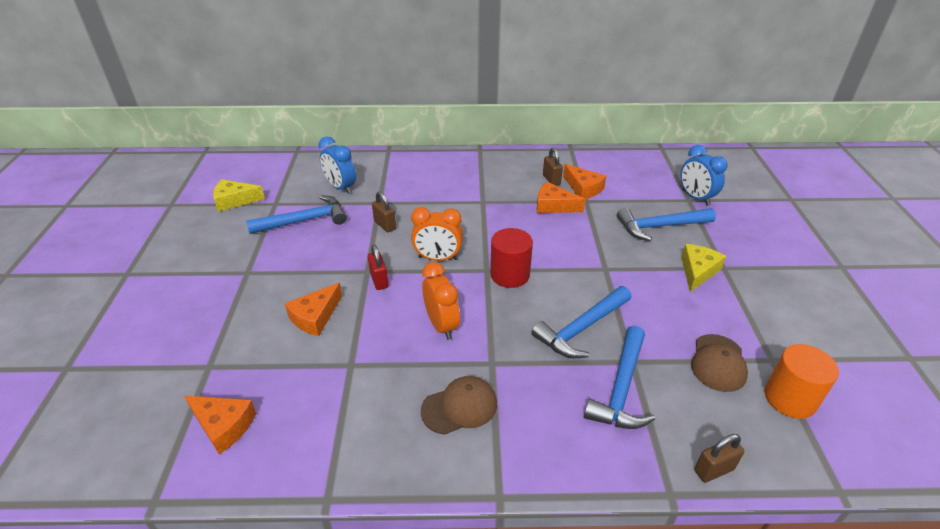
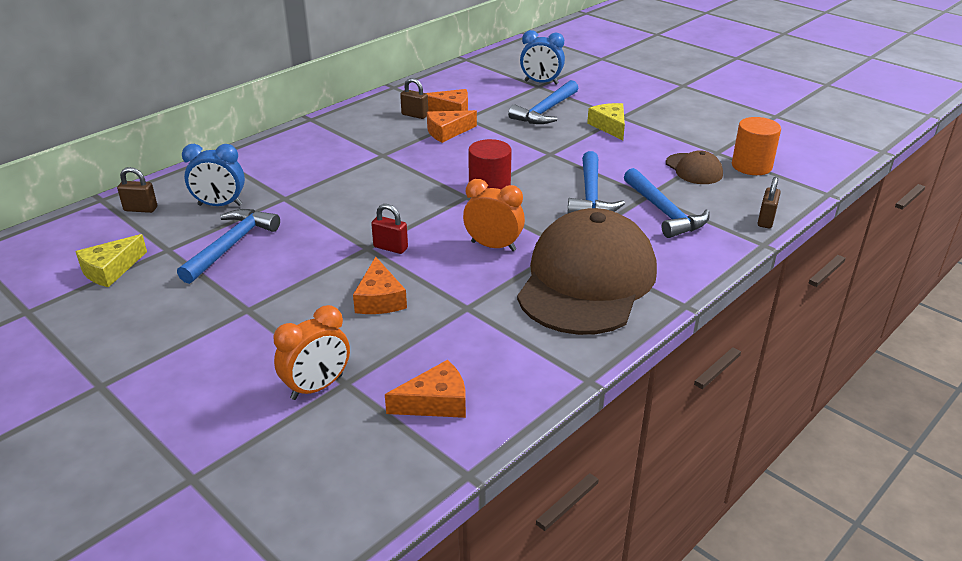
camera: 45 degrees left, 5 degrees down
(385, 225) = (322, 210): brown padlock -> brown padlock (141, 209)
(438, 258) = (414, 209): orange clock -> orange clock (317, 387)
(459, 407) = (587, 280): brown cap -> brown cap, size x2.30

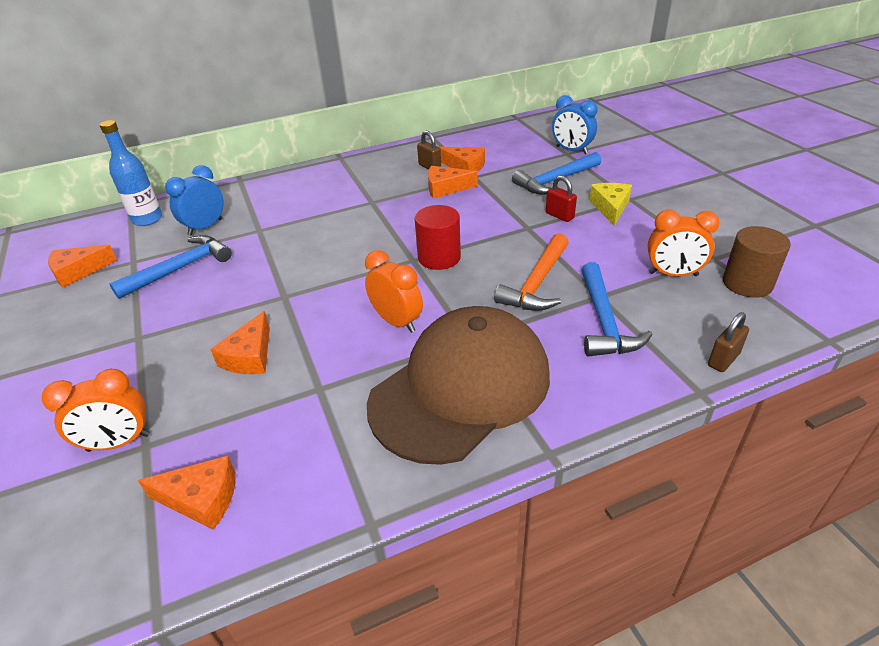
camera: 25 degrees right, 5 degrees up
(110, 270) = (78, 271): yellow cheese -> orange cheese
(141, 209) = (147, 219): brown padlock -> blue bottle
(220, 205) = (205, 227): blue clock -> blue clock turned 105 degrees clockwise
(390, 248) = (303, 301): red padlock -> red padlock (559, 216)
(591, 195) = (537, 283): blue hammer -> orange hammer
(694, 169) = (673, 274): brown cap -> orange clock
(751, 166) = (747, 283): orange cylinder -> brown cylinder

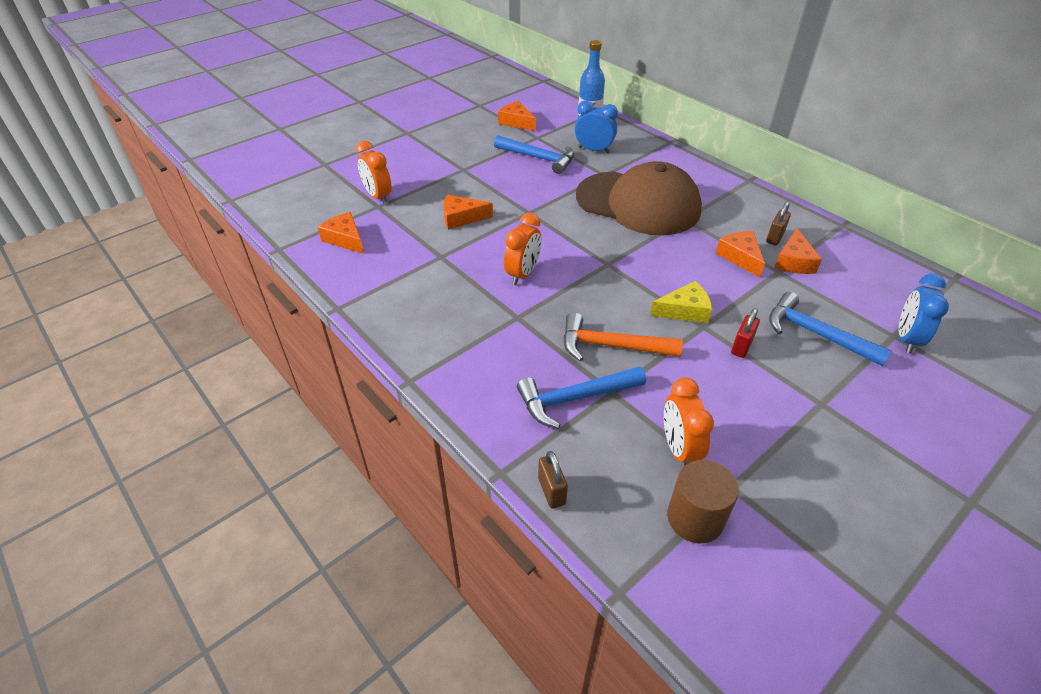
camera: 70 degrees right, 5 degrees up
(201, 499) = (345, 239): orange cheese -> orange cheese turned 150 degrees clockwise
(439, 257) = (619, 278): red cylinder -> none
(461, 388) = (461, 323): brown cap -> brown cap (638, 203)
(610, 207) = (787, 387): yellow cheese -> yellow cheese (684, 311)
(723, 360) = (551, 491): brown padlock -> brown padlock turned 45 degrees clockwise

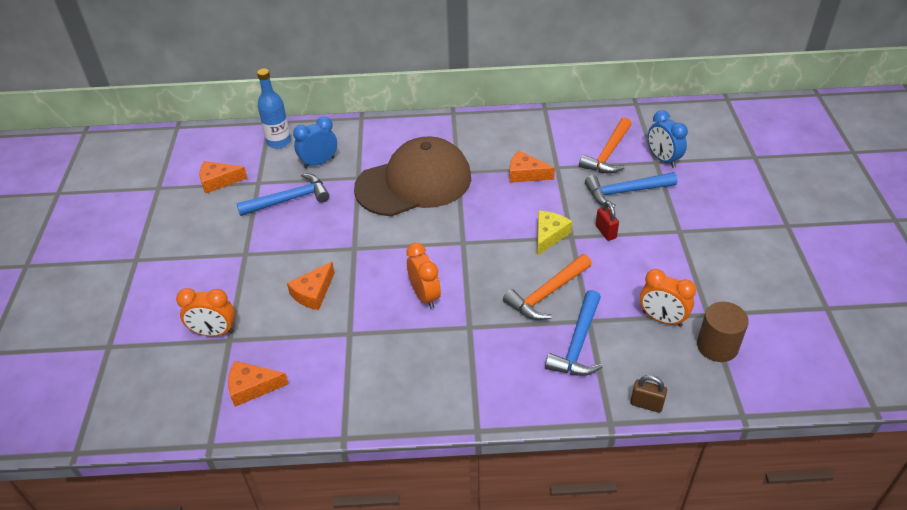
camera: 50 degrees left, 0 degrees up
(774, 238) = (524, 145): brown padlock -> none
(793, 261) = (555, 154): orange cheese -> none
(849, 296) = (608, 154): none -> orange hammer

